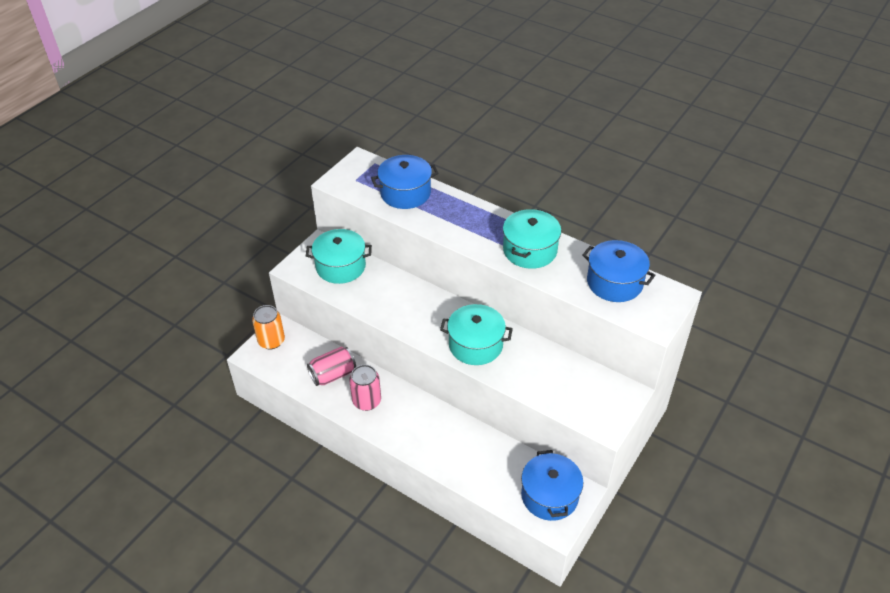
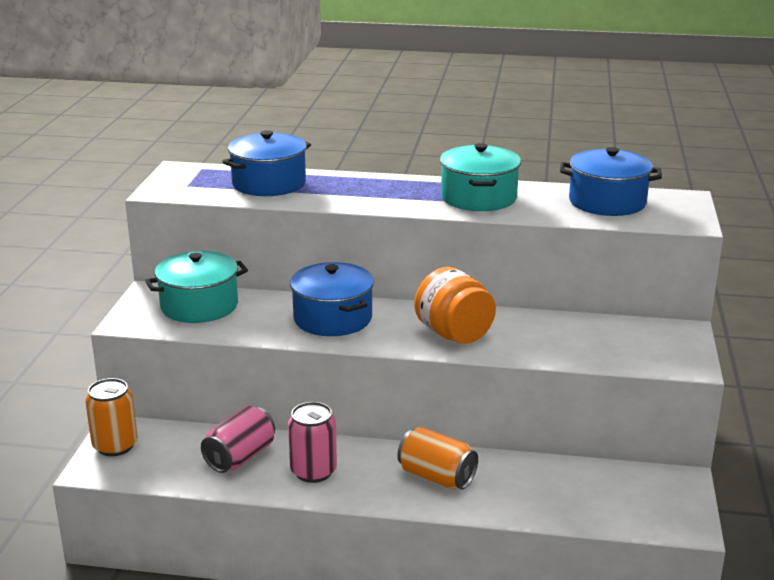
camera: 25 degrees left, 20 degrees down
(433, 432) = (436, 477): none -> orange can
(475, 345) = (454, 334): turquoise pot -> orange jar
(549, 496) = (648, 496): blue pot -> blue pot (333, 318)

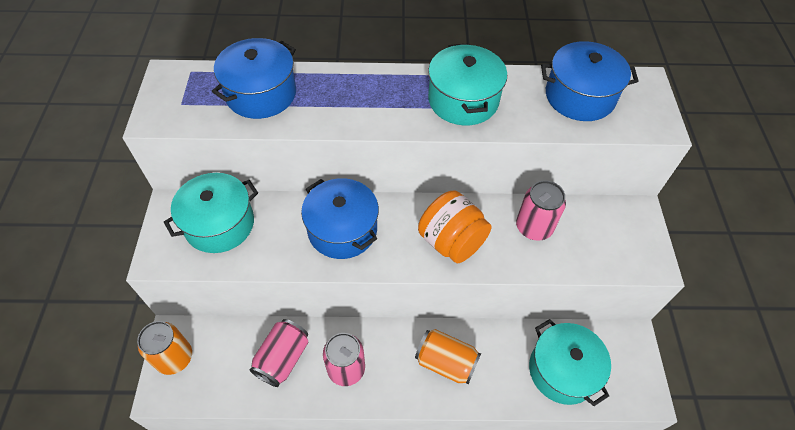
camera: 10 degrees left, 30 degrees up
(553, 331) = (534, 227): none -> pink can
(583, 496) = (562, 370): none -> turquoise pot

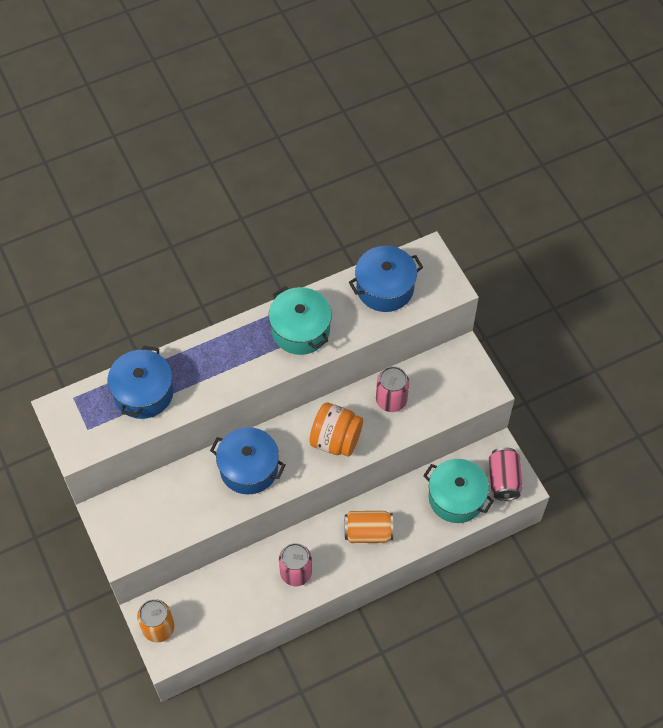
camera: 25 degrees left, 5 degrees up
(219, 224) = (151, 507): turquoise pot -> none
(283, 358) = (243, 588): pink can -> pink can (503, 480)

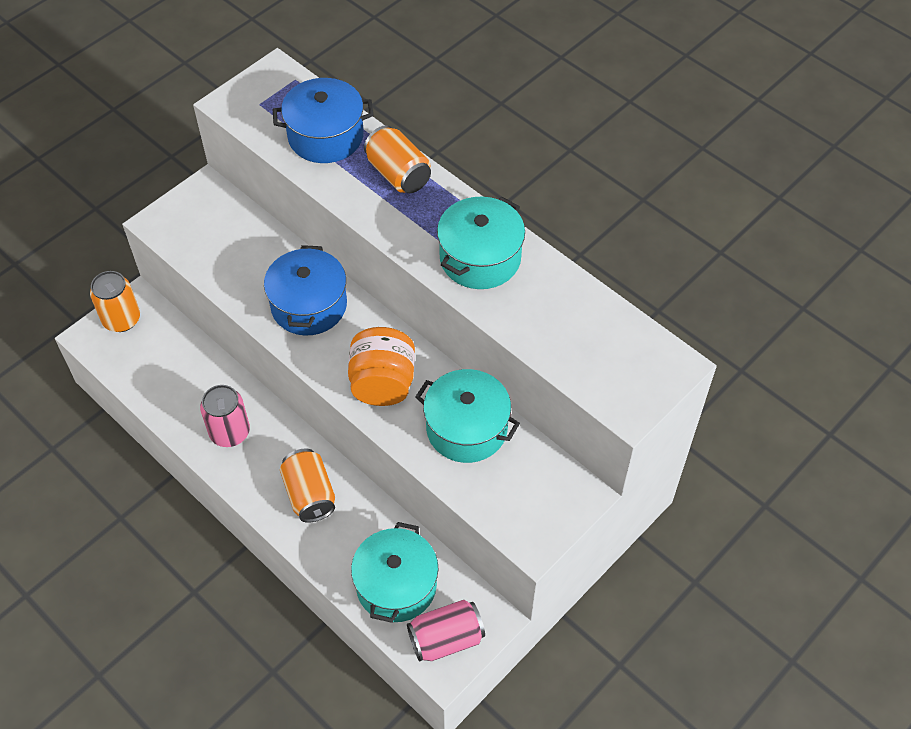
camera: 70 degrees right, 5 degrees down
(203, 356) = (398, 174): none -> orange can
(385, 288) = (589, 330): blue pot -> none
(391, 400) = (466, 428): pink can -> turquoise pot

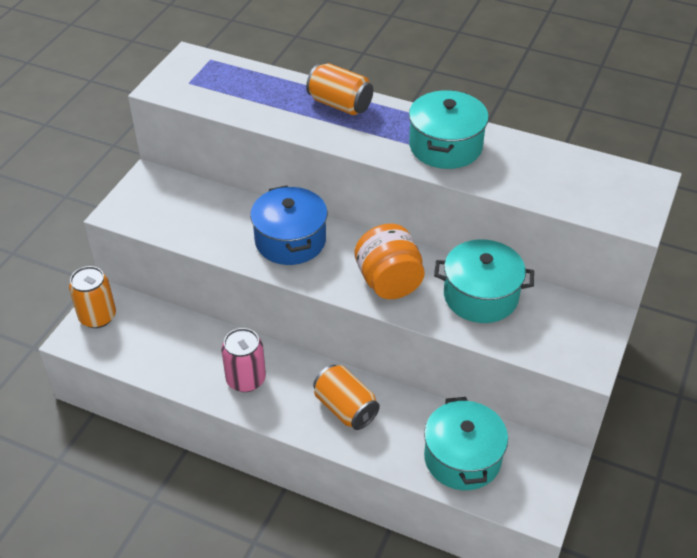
camera: 20 degrees left, 10 degrees down
(325, 136) = (261, 92): blue pot -> none
(446, 639) = (530, 487): pink can -> none

